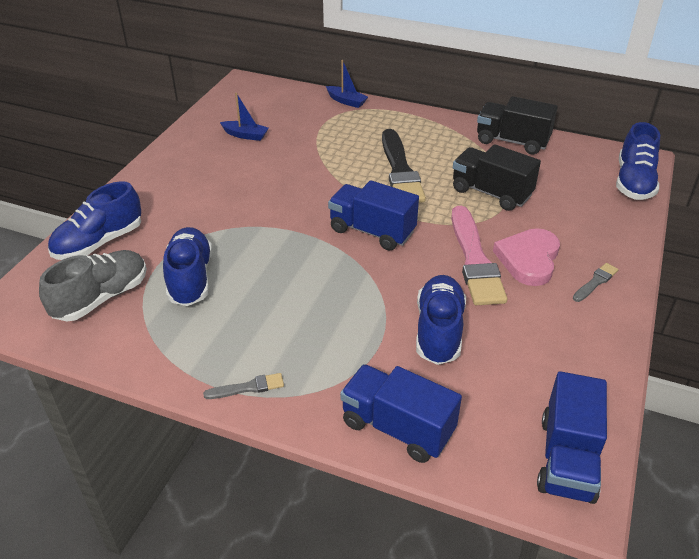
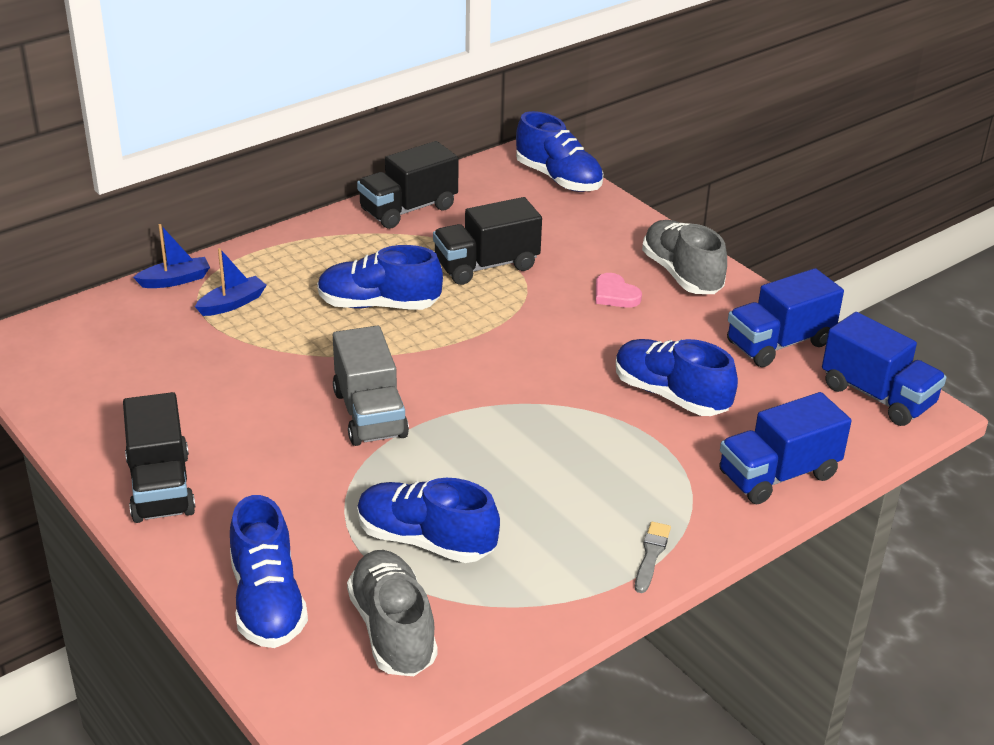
camera: 60 degrees left, 5 degrees down
(169, 171) = (161, 487): none -> black truck
(245, 135) = (153, 391): blue boat -> blue boat (232, 304)
(291, 210) = (370, 414): none -> grey truck
(372, 231) = (471, 371): blue truck -> blue truck (779, 343)
(400, 171) = (378, 305): black brush -> blue shoe
(475, 260) = (586, 326): pink brush -> none
(528, 259) = (615, 294): pink heart -> pink heart, size x0.60
(595, 282) = (681, 274): grey brush -> grey shoe

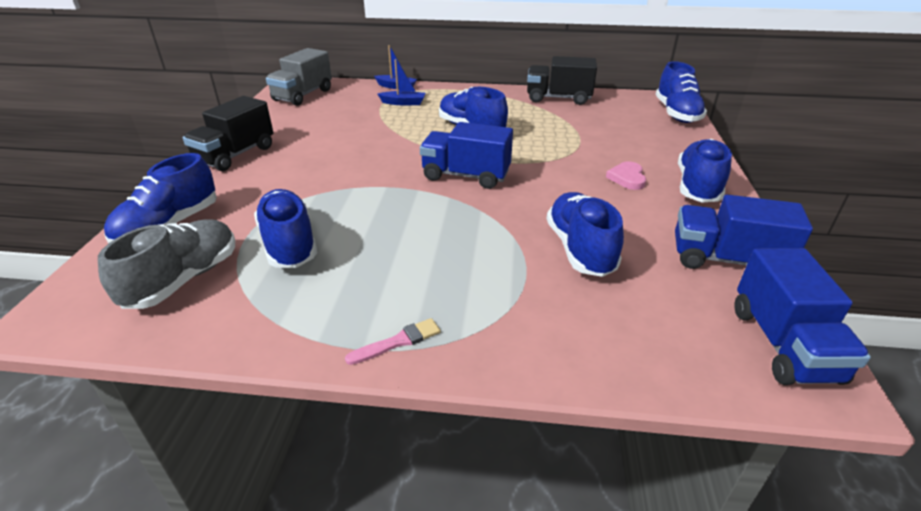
camera: 45 degrees right, 0 degrees up
(370, 414) = (378, 171): grey truck -> grey truck (303, 95)
(486, 266) = (562, 134): black truck -> none
(651, 555) = (397, 342): grey brush -> pink brush
(681, 274) = (697, 187): grey shoe -> blue shoe
(778, 475) = (590, 350): blue truck -> blue truck (466, 176)

